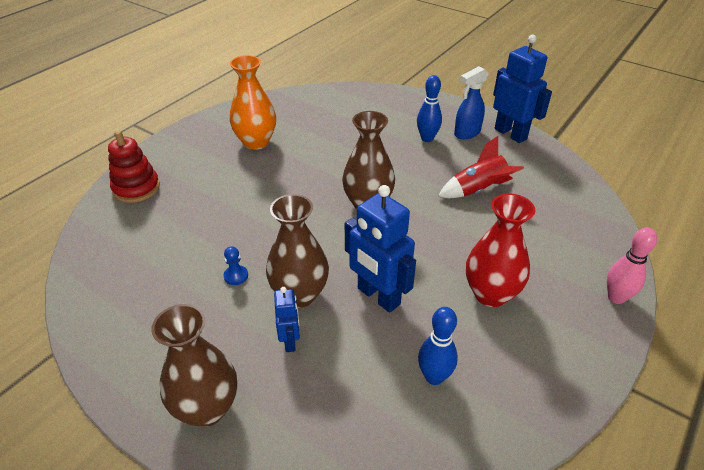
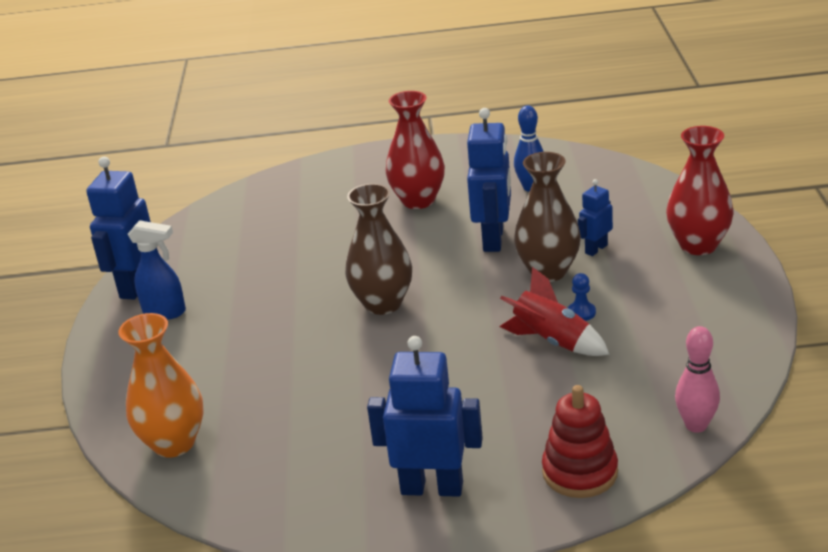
camera: 125 degrees left, 10 degrees down
(203, 146) = (432, 488): none -> blue robot
(207, 408) = (698, 245): brown vase -> red vase
(256, 142) = (367, 448): orange vase -> orange vase (174, 443)
(427, 138) = (207, 331): blue bowling pin -> none
(478, 190) = (278, 260): red rocket -> red rocket (552, 341)
(616, 297) = (351, 160): pink bowling pin -> pink bowling pin (696, 425)

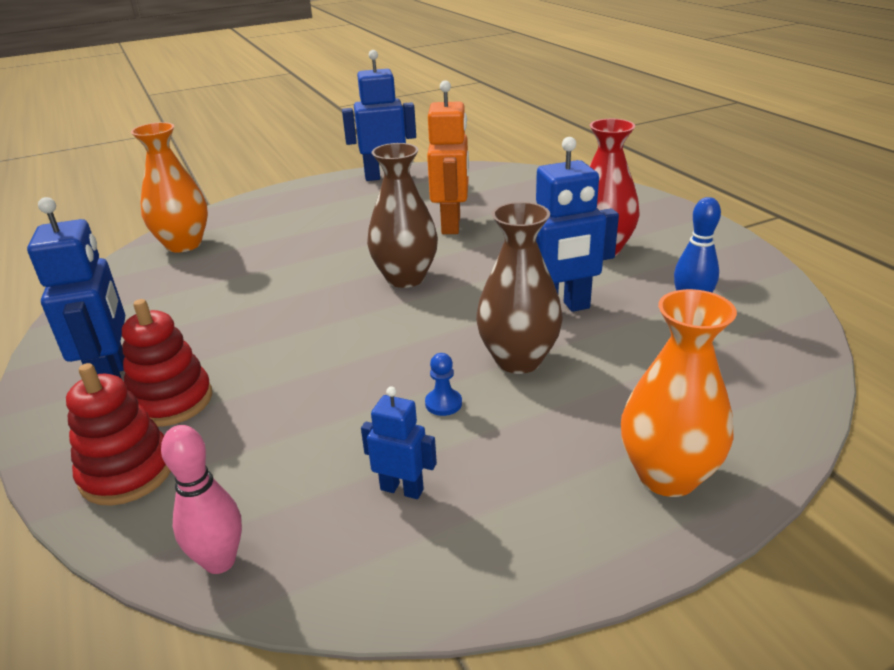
camera: 65 degrees right, 0 degrees up
(165, 312) = (354, 195): blue spray bottle -> none
(300, 263) = (451, 224): none -> orange robot
(494, 449) = (171, 401): none -> red stacking toy
(552, 341) = (376, 395): red rocket -> none
(596, 249) = (590, 384): blue robot -> blue robot (402, 489)
(698, 245) = (667, 476): red vase -> orange vase

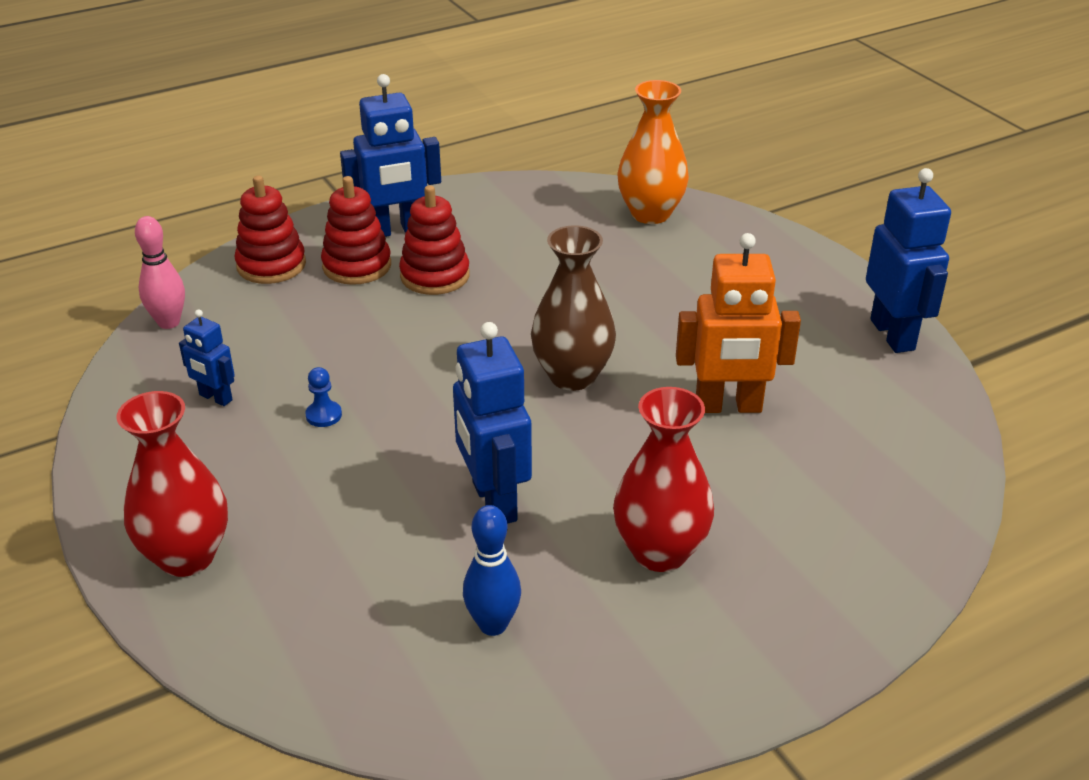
camera: 85 degrees right, 5 degrees up
(221, 348) = (435, 276): none -> red stacking toy
(402, 489) = (215, 398): blue robot -> blue robot turned 105 degrees clockwise
(518, 360) = (389, 465): brown vase -> none
(667, 476) = (187, 556): orange vase -> red vase

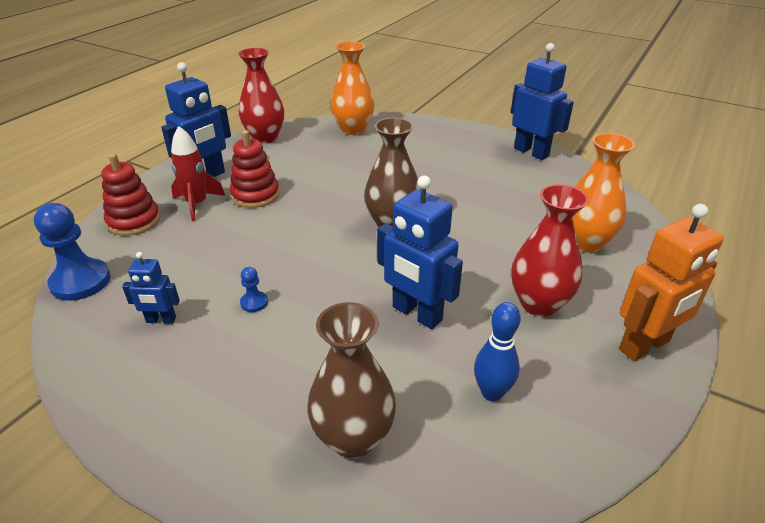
camera: 30 degrees left, 0 degrees up
(169, 322) = (81, 281): pink bowling pin -> blue pawn
(187, 556) = (232, 446): red vase -> red vase (265, 137)
(305, 601) = (353, 437): none -> brown vase
(357, 266) = (197, 204): red stacking toy -> red rocket
(728, 406) = (491, 212): orange robot -> orange robot (644, 346)
(819, 499) = (585, 242): none -> orange vase

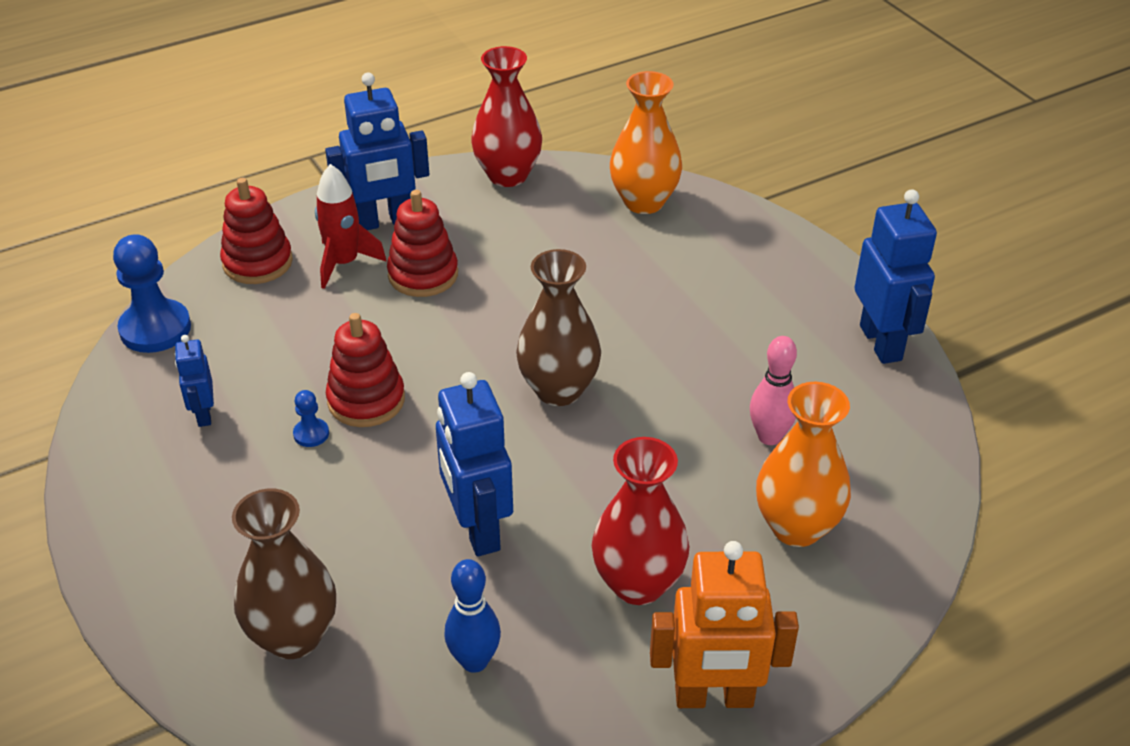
camera: 30 degrees right, 5 degrees up
(161, 320) = (203, 414): blue robot -> blue robot turned 45 degrees clockwise
(276, 270) = (366, 400): none -> red stacking toy
(526, 207) = (769, 436): none -> pink bowling pin

